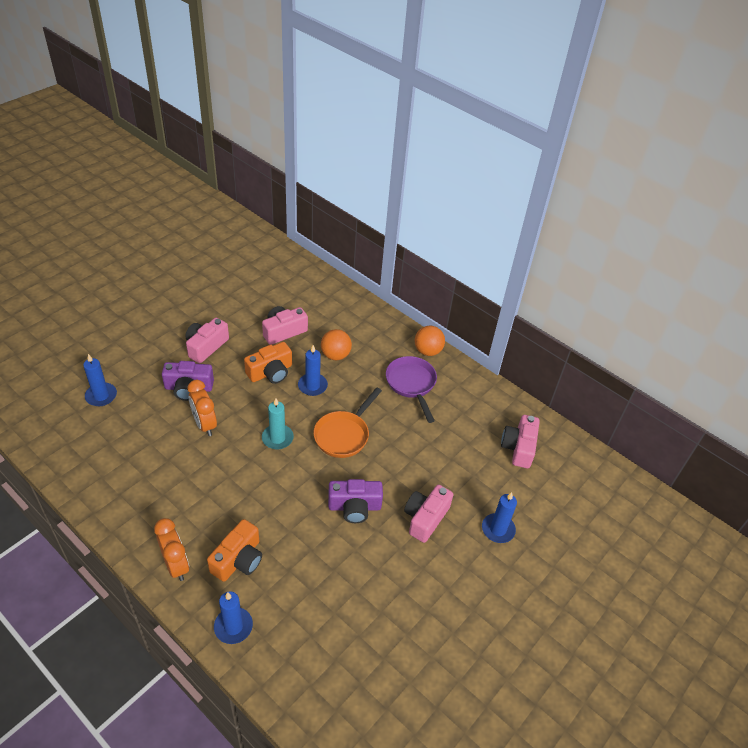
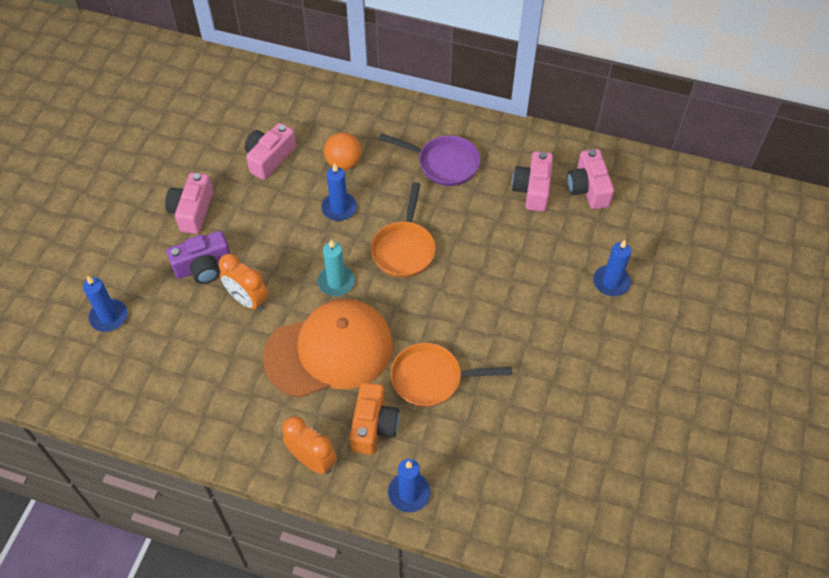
camera: 20 degrees left, 10 degrees up
(241, 487) = (329, 351): none -> orange cap
(270, 372) = (284, 211): orange camera -> none
(306, 543) = (432, 379): none -> orange pan
(354, 507) = (459, 320): purple camera -> none
(411, 384) = (443, 163): purple pan -> purple pan turned 150 degrees clockwise
(425, 518) = (535, 301): pink camera -> pink camera (533, 189)
(428, 351) = (440, 118): orange ball -> none

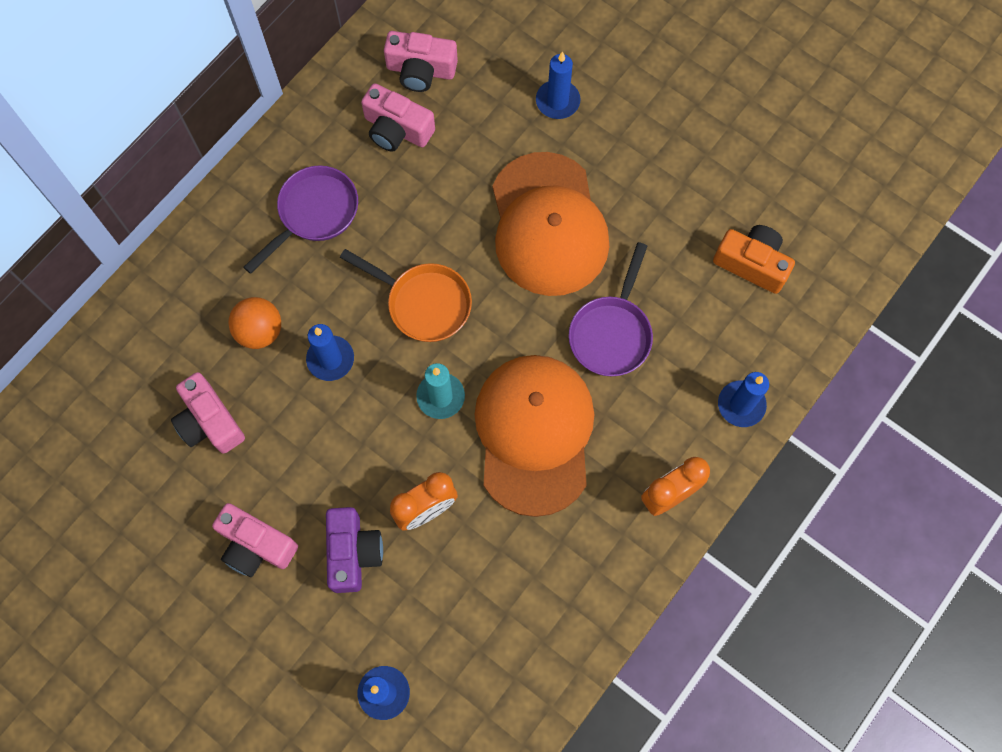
camera: 70 degrees left, 15 degrees up
(373, 426) = (648, 416): orange camera -> orange camera (752, 263)
(432, 379) = (612, 333): orange pan -> purple pan
(503, 308) = (548, 225): none -> orange cap

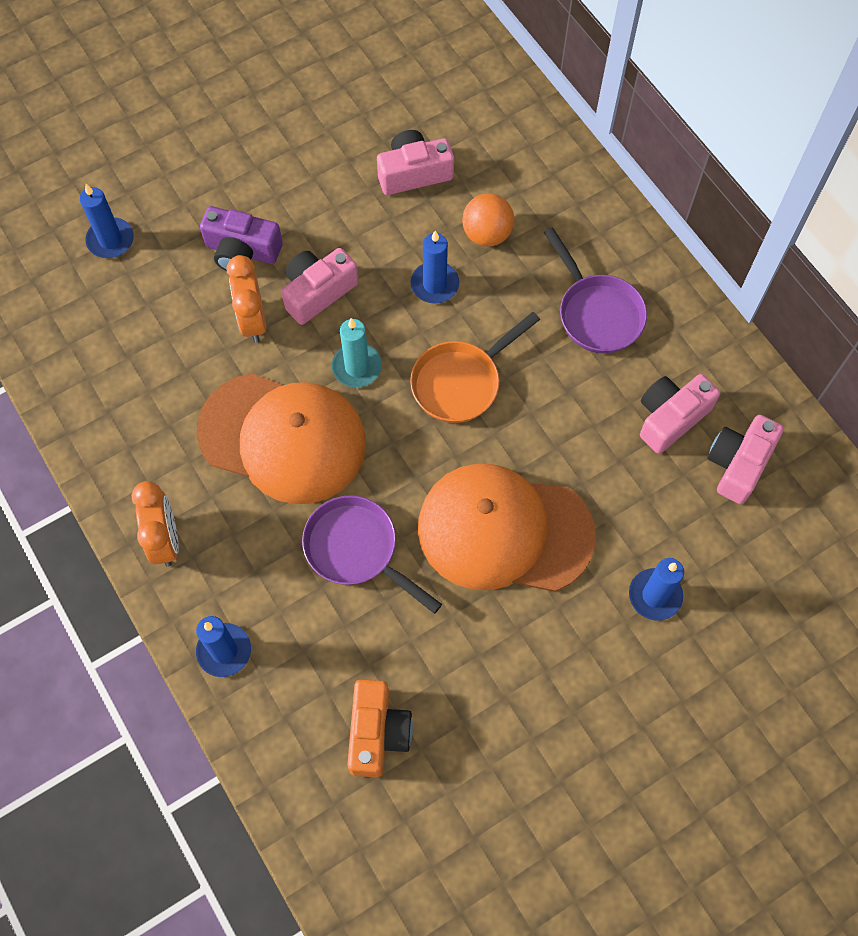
camera: 110 degrees right, 5 degrees down
(256, 545) = (284, 180): pink camera -> pink camera (318, 292)
(752, 263) = (377, 733): orange camera -> orange camera turned 45 degrees counterclockwise

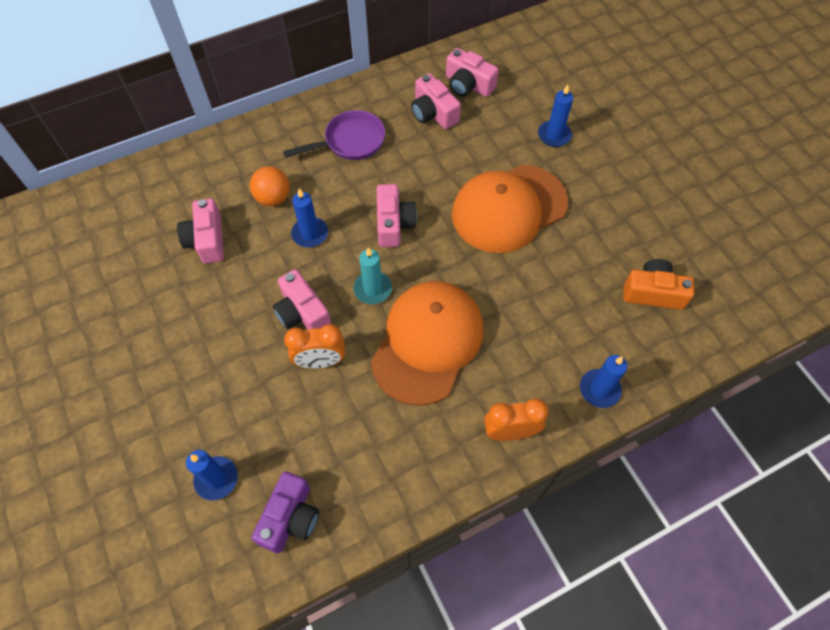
camera: 85 degrees left, 5 degrees down
(242, 251) = (252, 367): purple camera -> purple camera (290, 518)
(357, 550) = (521, 297): purple pan -> none
(461, 382) = (394, 224): orange pan -> pink camera
(504, 530) = (508, 208): orange cap -> orange cap turned 45 degrees clockwise

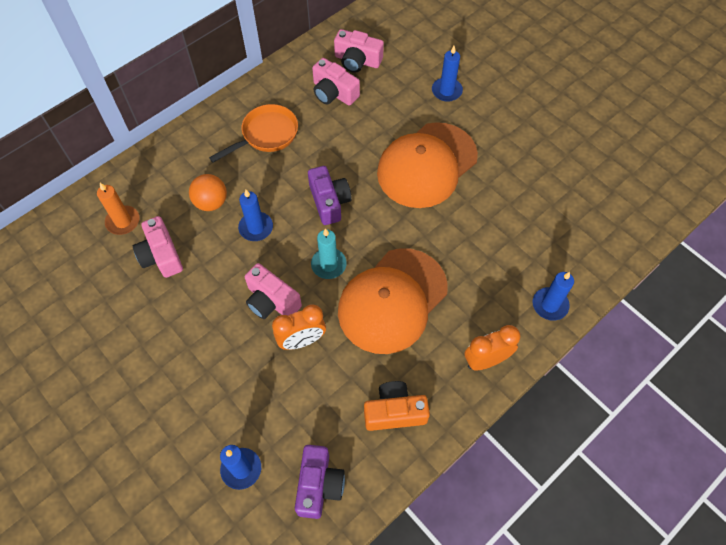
camera: 15 degrees left, 0 degrees up
(180, 197) = (123, 221): none -> orange candle
(350, 141) = (266, 135): purple pan -> orange pan
(394, 224) = (329, 201): pink camera -> purple camera
(428, 342) = (392, 300): orange cap -> orange cap turned 150 degrees counterclockwise
(653, 292) = (570, 211): orange camera -> orange camera (394, 412)

